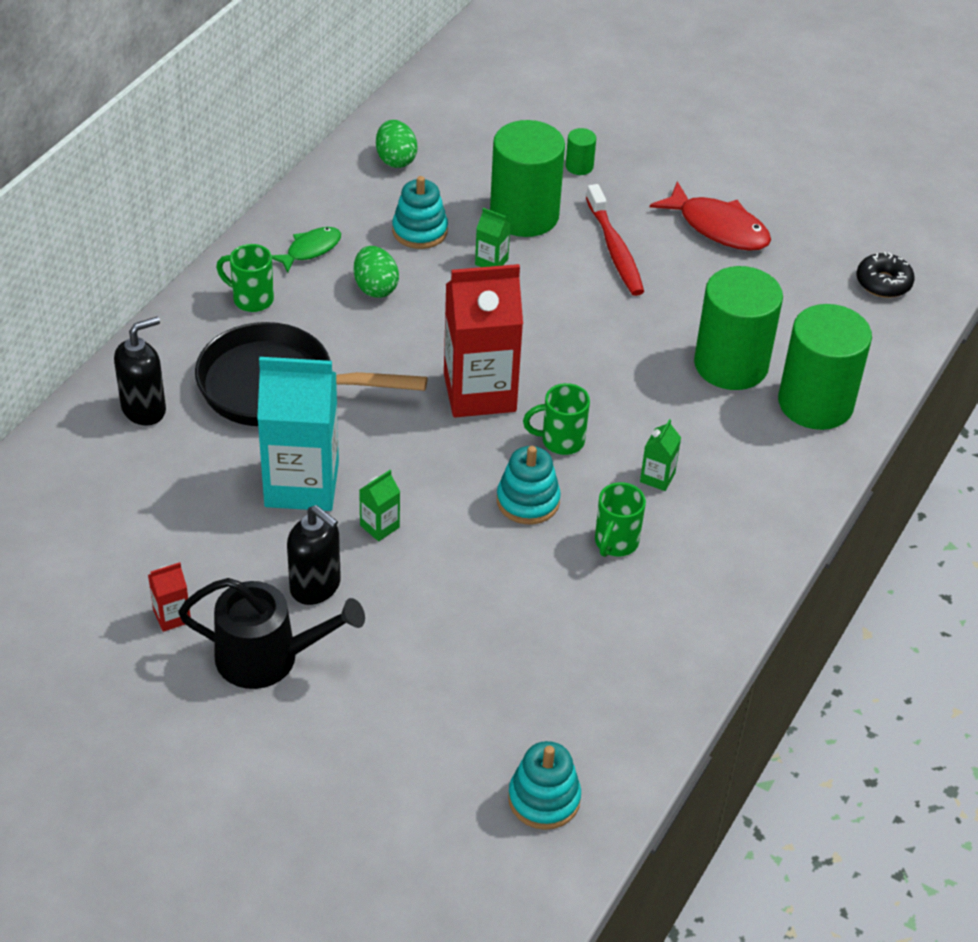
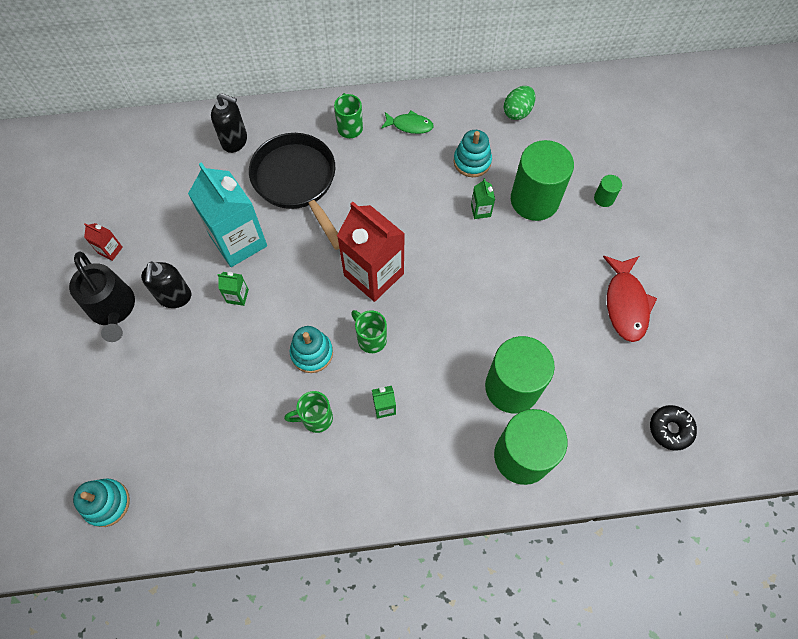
camera: 55 degrees right, 20 degrees up
(375, 288) = (409, 173): green egg -> none
(614, 249) = (551, 262): red toothbrush -> none

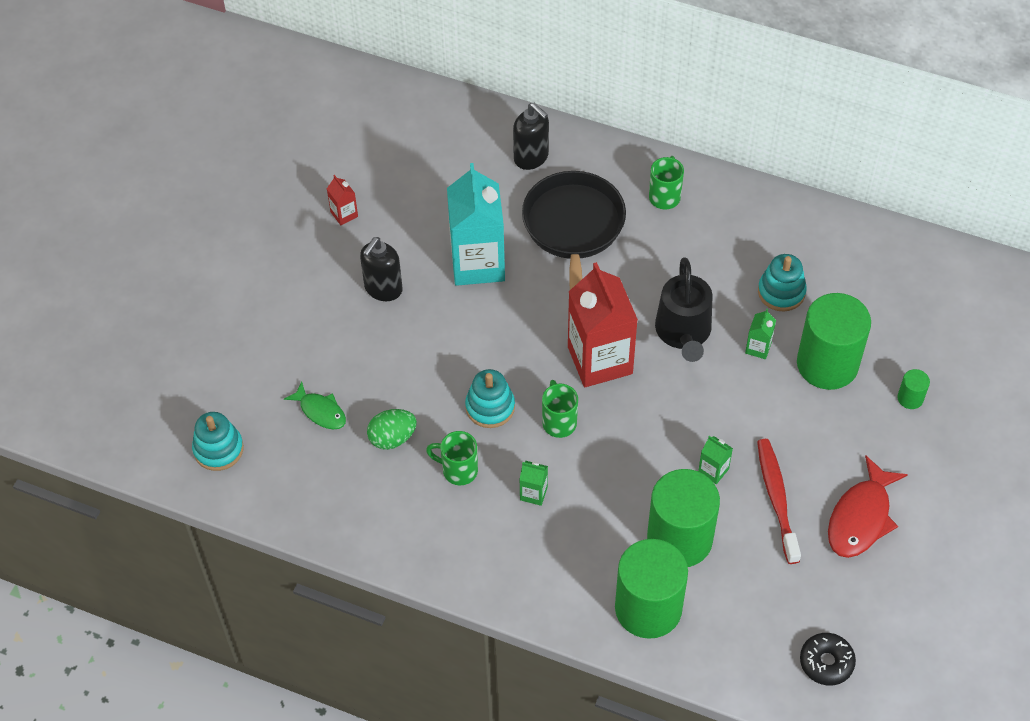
camera: 30 degrees right, 10 degrees down
(113, 308) = (317, 273): black watering can -> black watering can (683, 332)
(237, 296) = (446, 317): green carton -> green carton (713, 471)
(409, 125) = (734, 223): green fish -> green fish (320, 411)
(517, 112) = (869, 261): green egg -> green egg (392, 438)
(561, 319) = (777, 499): none -> red toothbrush

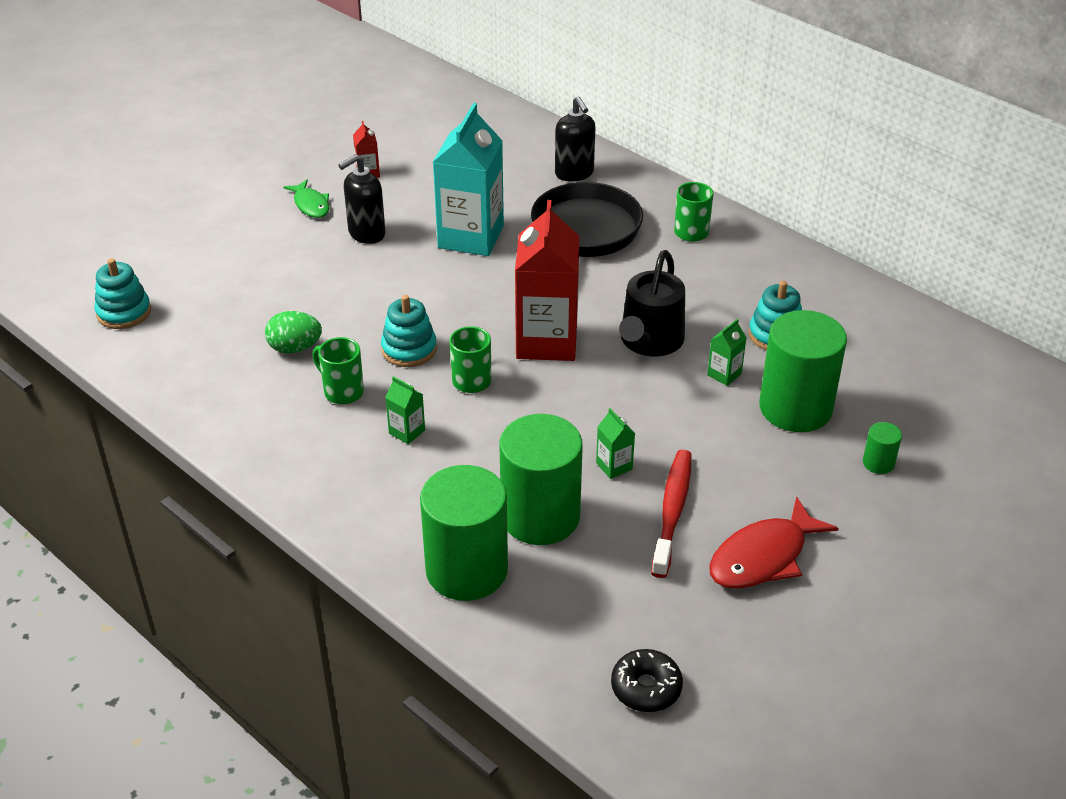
camera: 20 degrees right, 15 degrees down
(320, 411) = (240, 309): green fish -> green fish (311, 205)

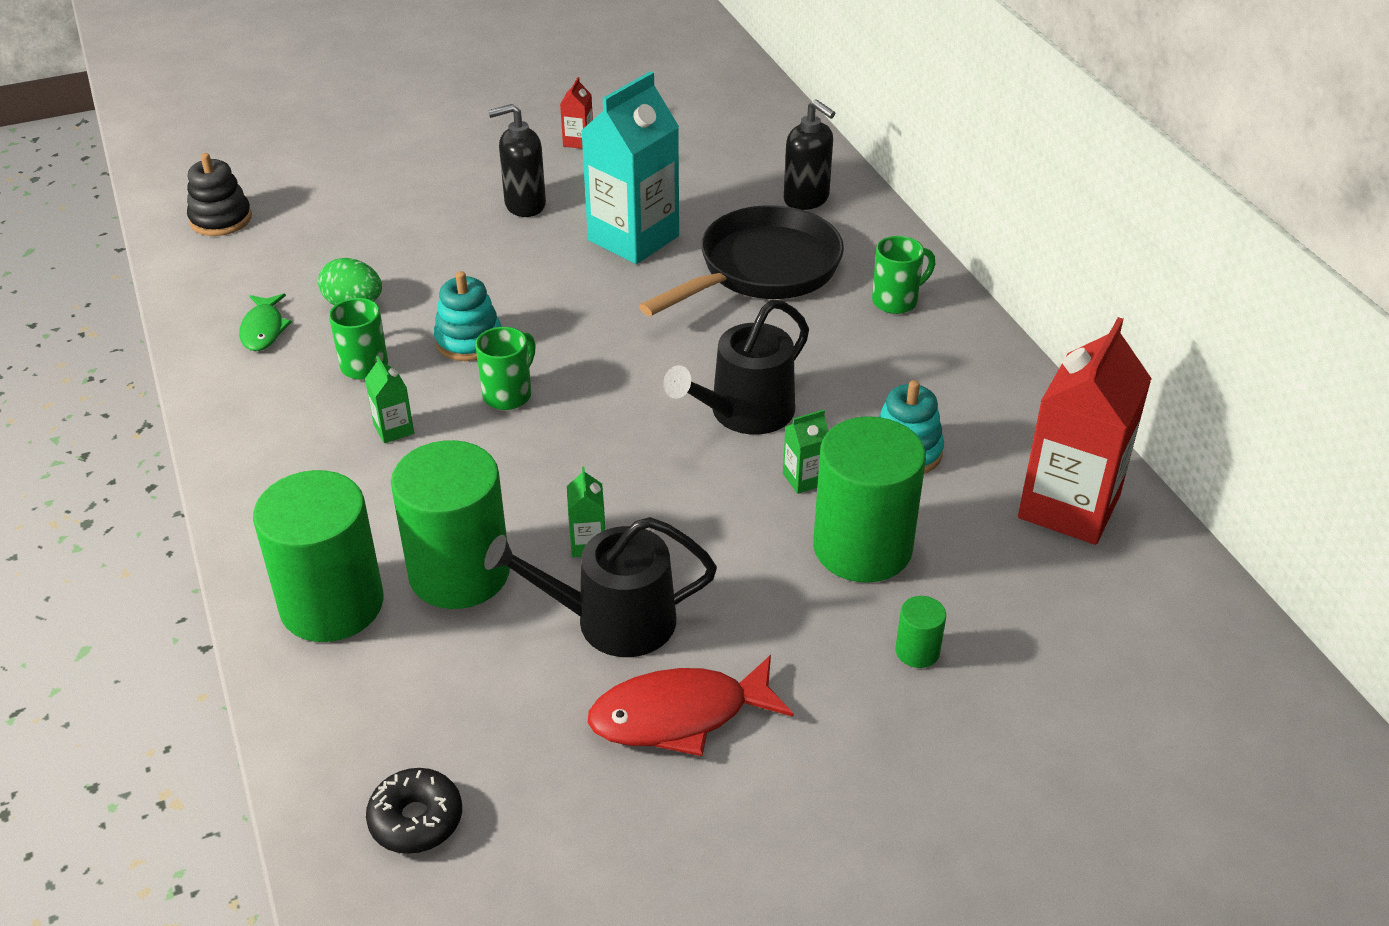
camera: 25 degrees right, 0 degrees up
(124, 312) = (221, 219): turquoise stacking toy -> black stacking toy
(311, 205) = (492, 160): green fish -> green fish (263, 329)
(546, 341) = (625, 377): red carton -> red carton (1069, 507)
(574, 173) = (806, 199): black soap dispenser -> black soap dispenser turned 45 degrees counterclockwise
(672, 512) = (613, 621): red toothbrush -> black watering can

